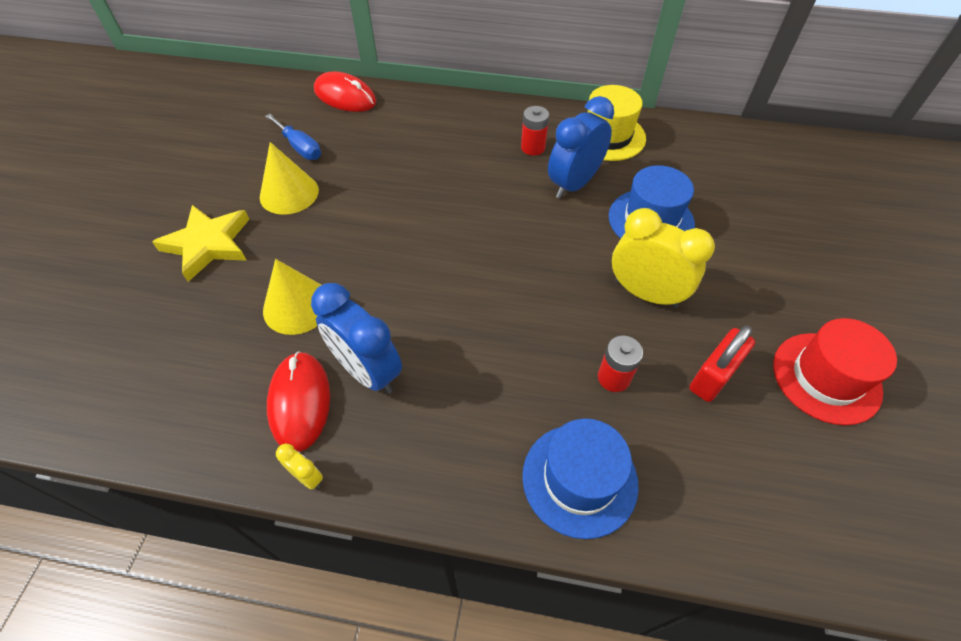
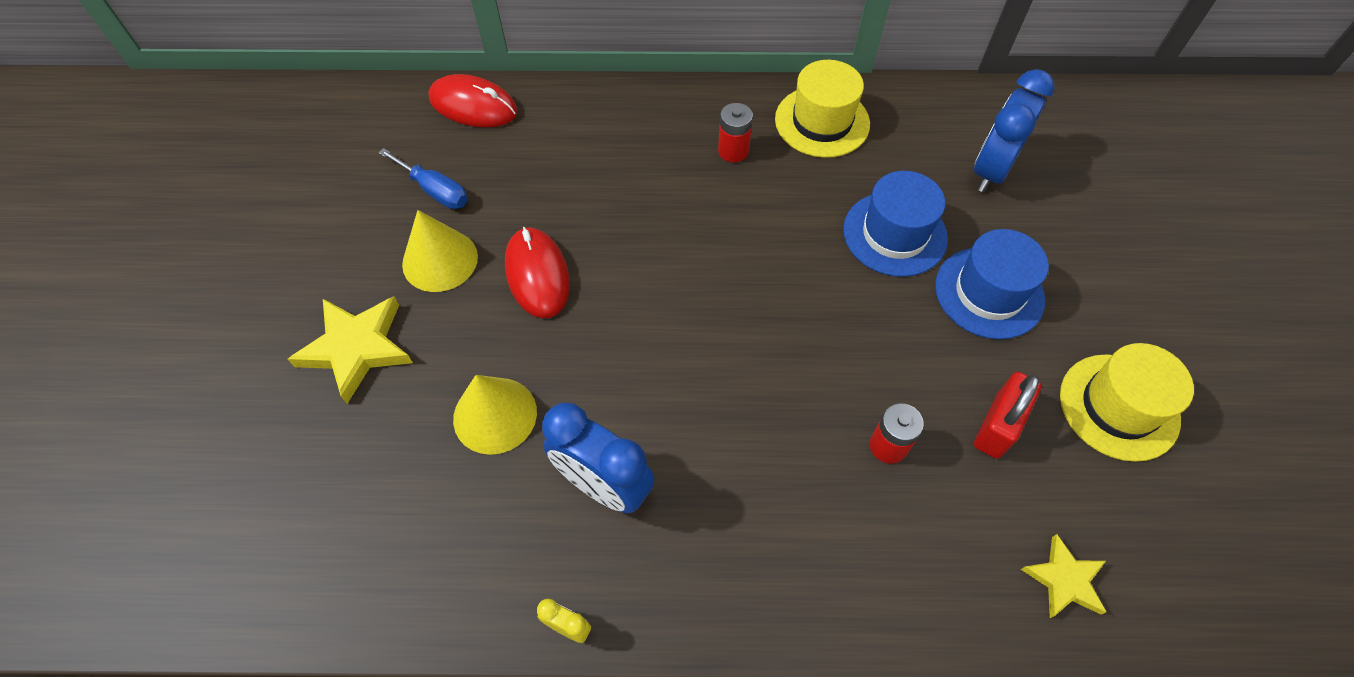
camera: 10 degrees left, 5 degrees up
(300, 402) = (533, 538): red mouse -> red mouse (537, 275)
(573, 184) = (794, 197): blue clock -> blue clock (991, 170)
(579, 479) = (873, 574): blue hat -> blue hat (989, 292)
(645, 293) = (905, 333): yellow clock -> none
(754, 514) = (1064, 580): none -> yellow star
(826, 377) = (1119, 407): red hat -> yellow hat

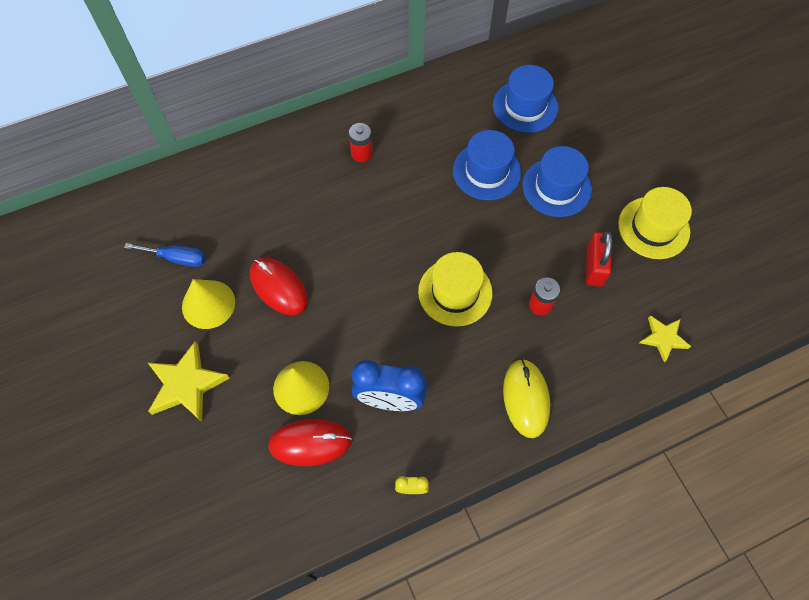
camera: 25 degrees left, 5 degrees up
(473, 106) = (169, 187): red mouse -> red mouse (310, 443)
(801, 573) = (526, 398): none -> yellow mouse
(822, 122) = (408, 112): yellow hat -> yellow hat (455, 292)
(991, 170) = (525, 106): blue clock -> blue hat

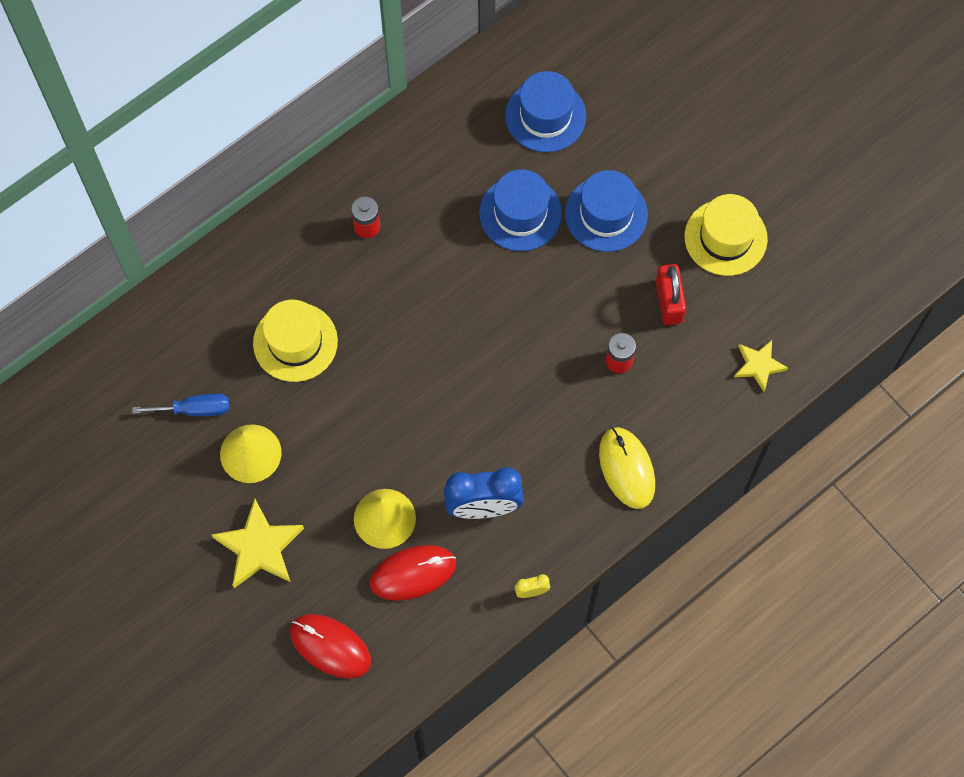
camera: 15 degrees left, 5 degrees up
(278, 287) = (323, 414): red mouse -> red mouse (330, 646)
(455, 292) = (522, 370): yellow hat -> yellow hat (295, 342)

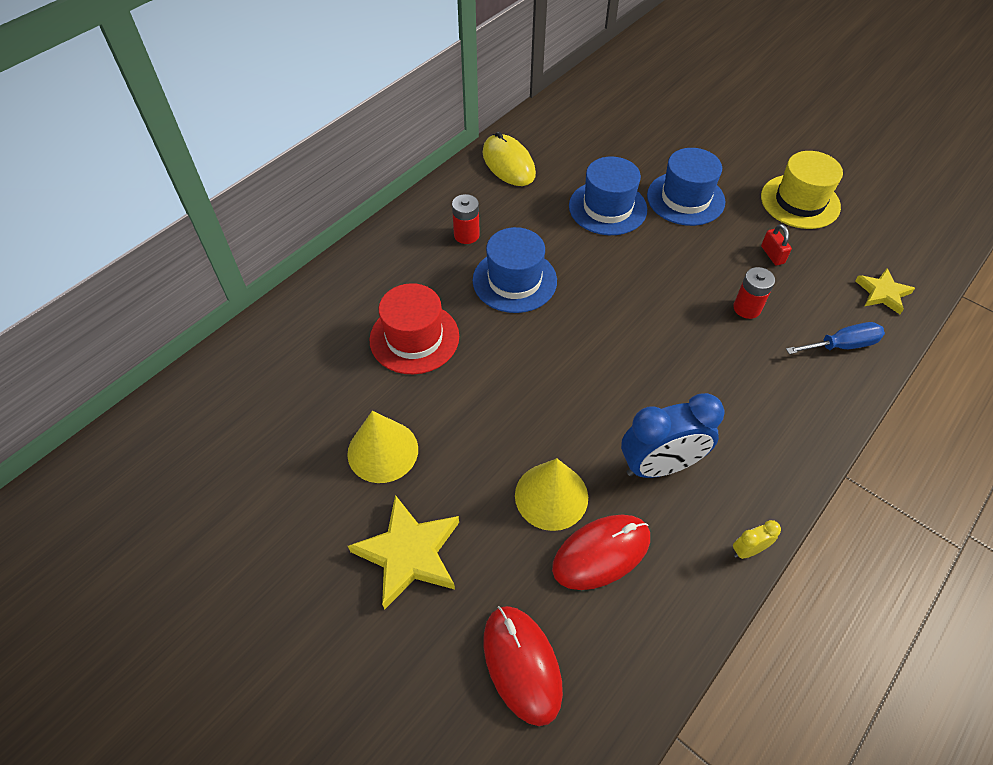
camera: 10 degrees left, 15 degrees down
(195, 409) = (313, 416): blue screwdriver -> blue screwdriver (842, 345)
(295, 342) = (414, 338): yellow hat -> red hat
(330, 646) = (522, 664): red mouse -> red mouse turned 45 degrees clockwise
(545, 116) = (605, 140): blue hat -> blue hat (514, 280)
(626, 468) = (798, 403): yellow mouse -> yellow mouse (508, 164)
(669, 301) = (772, 255): red padlock -> red padlock, size x0.60

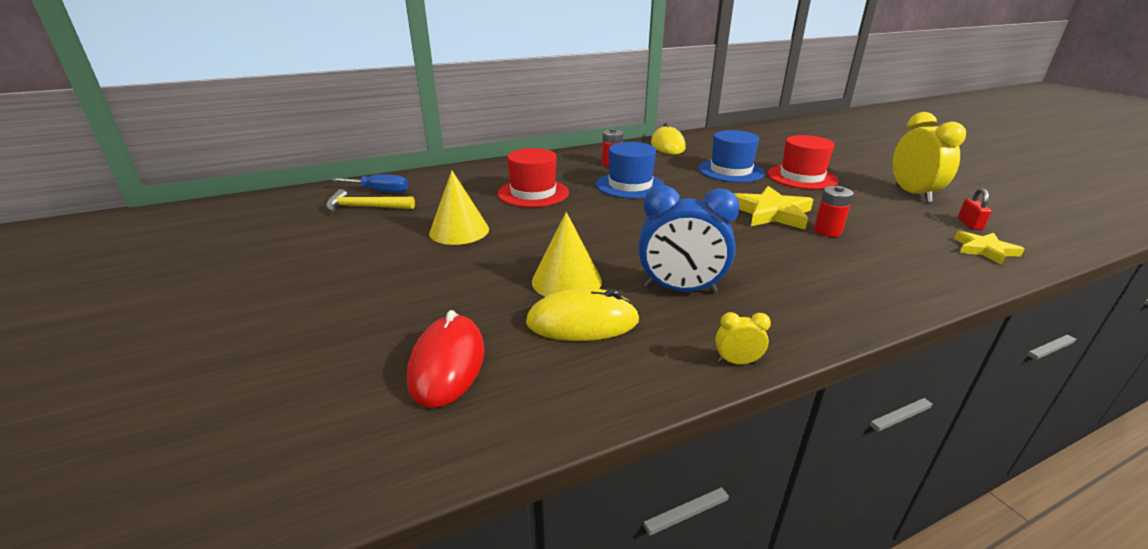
camera: 25 degrees right, 25 degrees down
(230, 445) = (365, 207): none -> yellow hammer
(409, 553) = (424, 279): yellow star -> yellow star (771, 213)
(601, 553) = (582, 322): red mouse -> yellow mouse
(685, 198) = (801, 177): blue hat -> red hat
(772, 255) = (869, 212): red padlock -> red padlock (969, 224)
(800, 201) = (912, 194): yellow hat -> yellow clock
(842, 345) = (922, 268): blue screwdriver -> blue screwdriver (380, 191)

